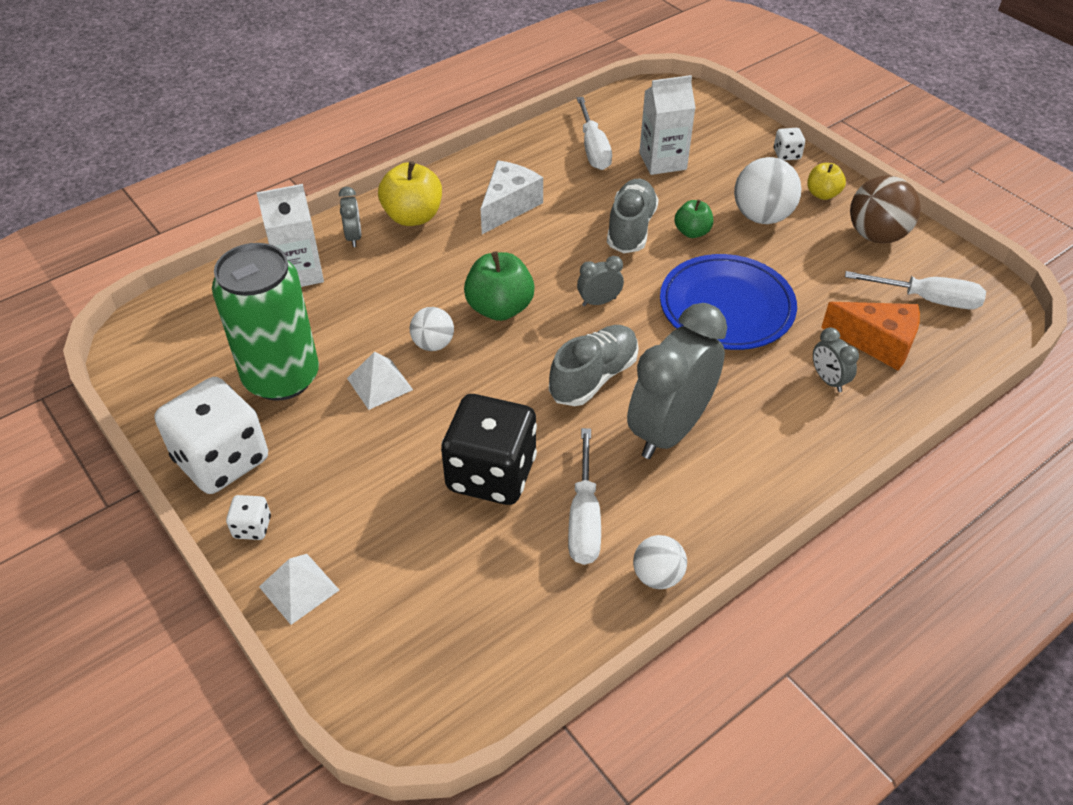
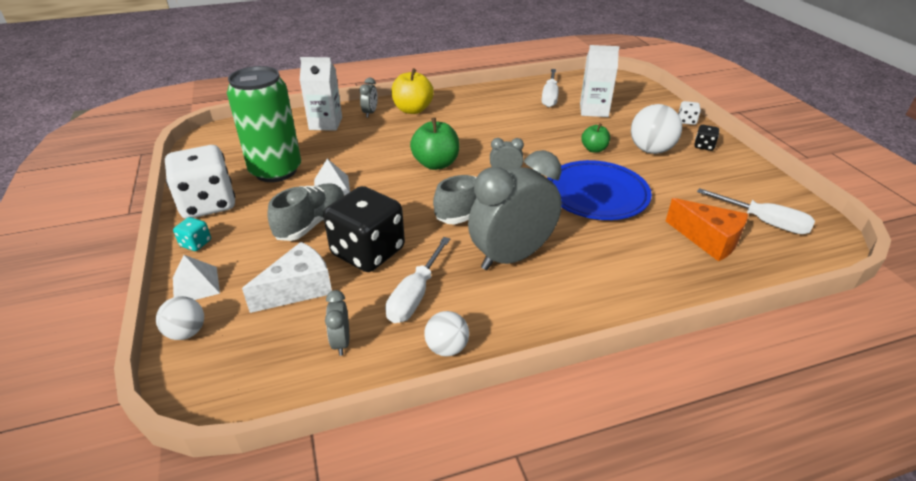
camera: 20 degrees right, 10 degrees down
(252, 527) = (196, 243): white dice -> turquoise dice
(433, 344) = (380, 173): white ball -> white ball (187, 332)
(508, 206) = (476, 115): white cheese -> white cheese (298, 289)
(631, 228) = (551, 140): grey shoe -> grey shoe (312, 223)
(822, 194) = (704, 146): yellow apple -> black dice
(828, 380) = (655, 254): grey clock -> grey clock (341, 342)
(876, 235) = (737, 176): brown ball -> none

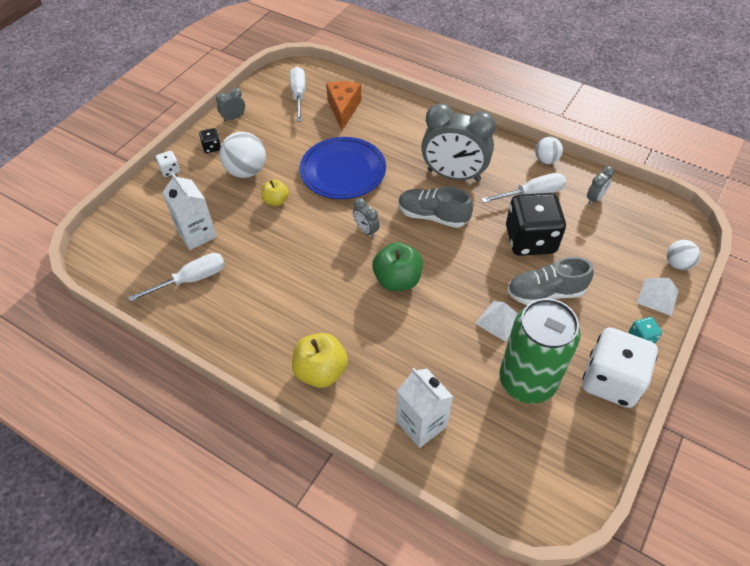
camera: 130 degrees left, 15 degrees up
(298, 289) = (594, 245): white cheese -> none
(370, 113) = (362, 403): grey clock -> grey clock (233, 118)
(594, 149) = (276, 201): green apple -> yellow apple

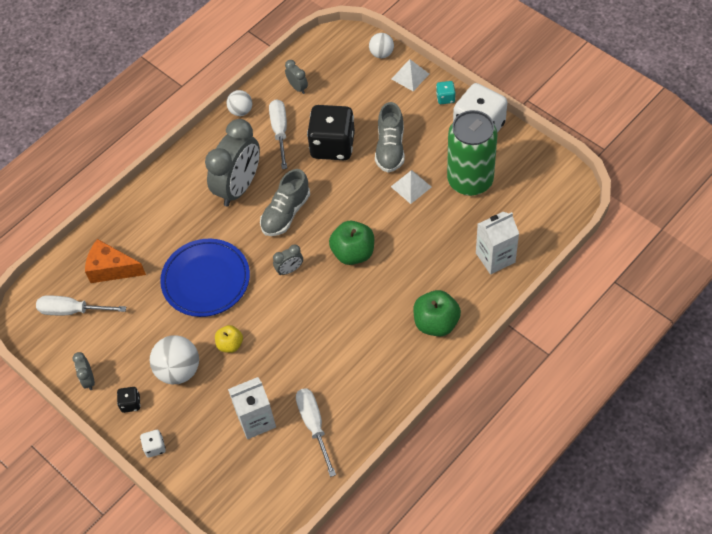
camera: 75 degrees left, 5 degrees up
(321, 371) = (436, 323): yellow apple -> green apple

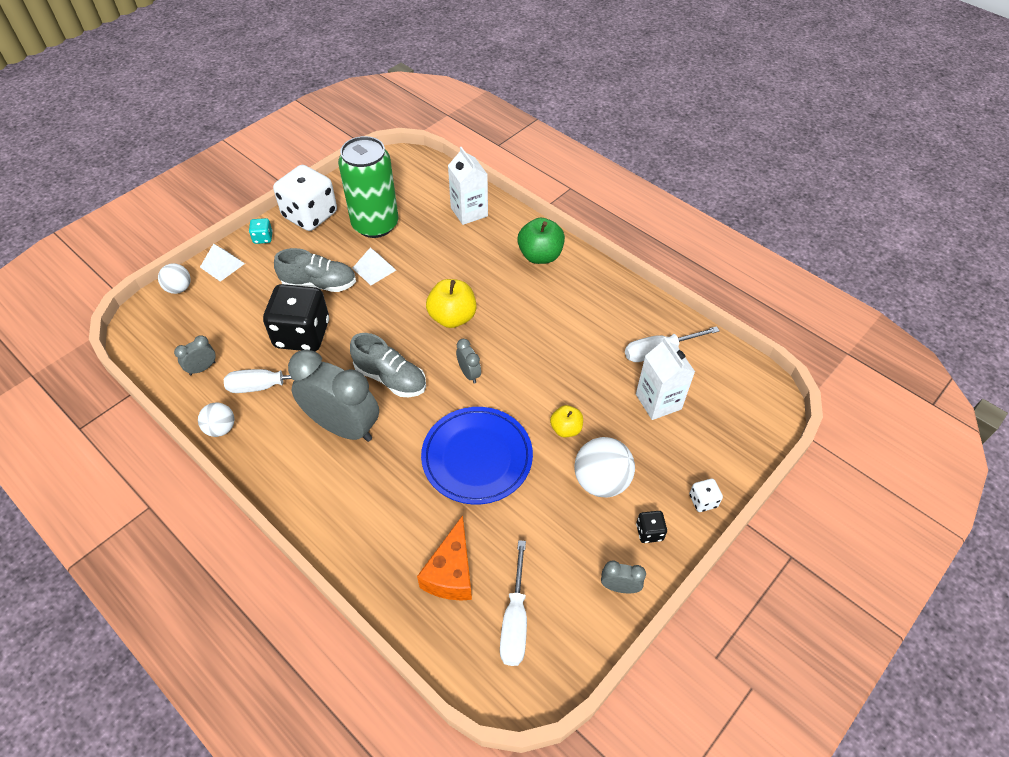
camera: 95 degrees left, 5 degrees down
(88, 379) = (619, 587): grey clock -> grey clock turned 150 degrees counterclockwise
(353, 253) = (452, 317): green apple -> yellow apple

